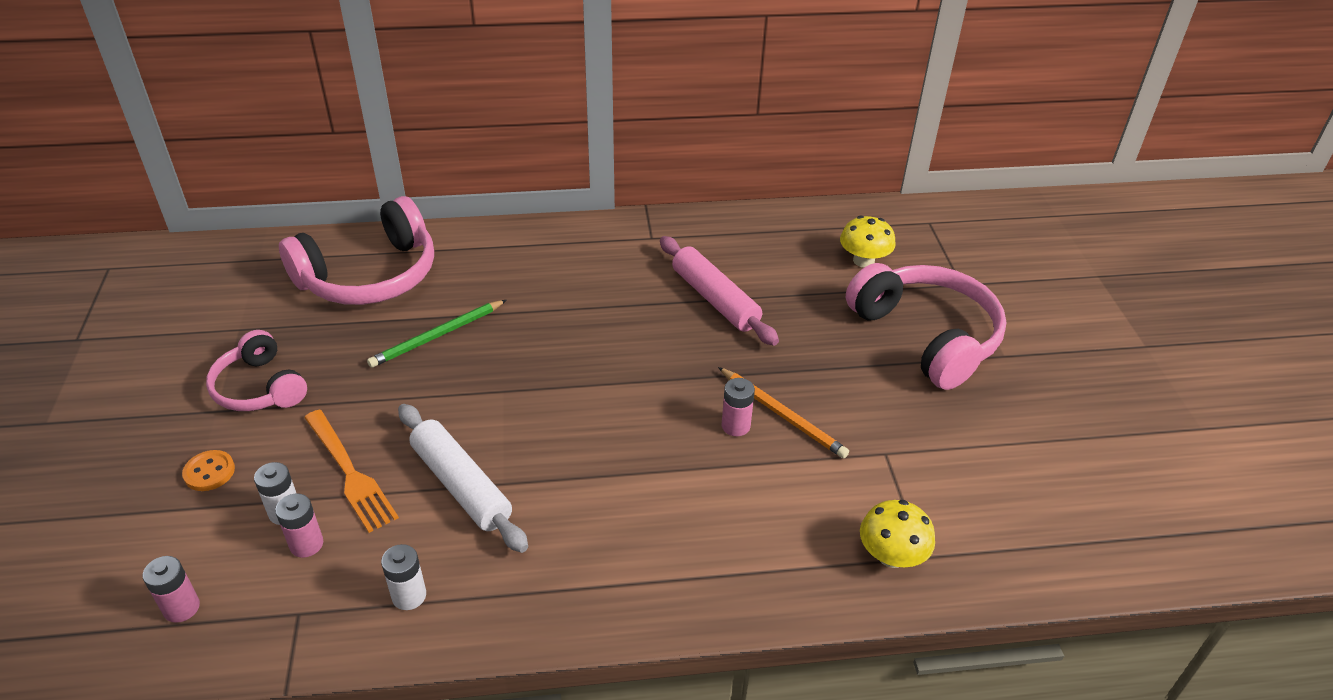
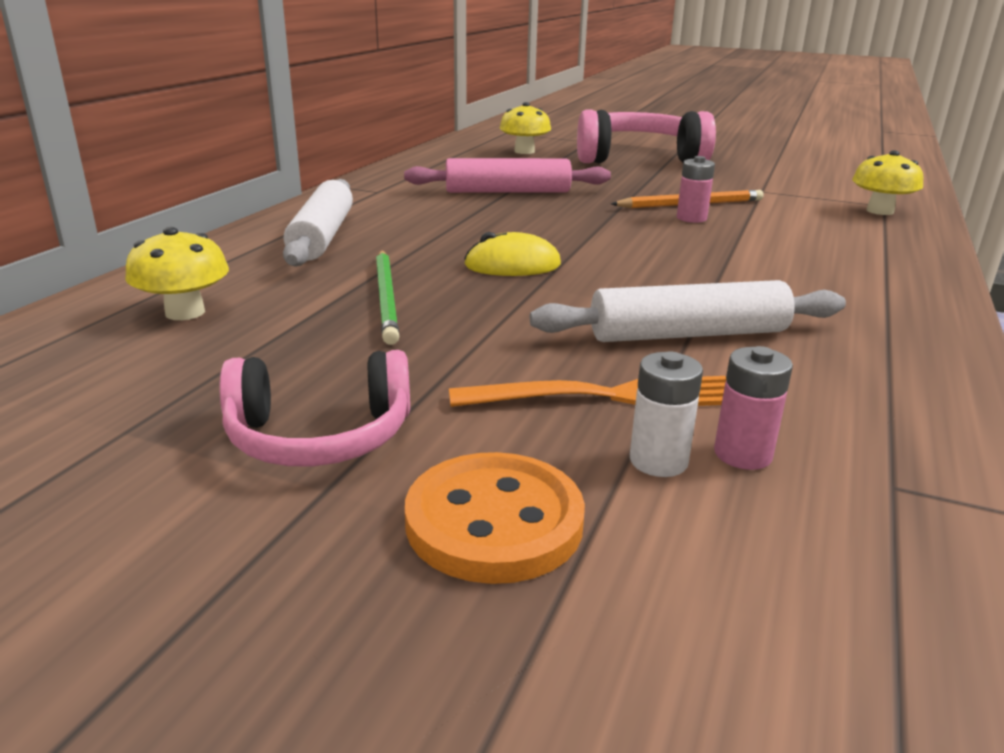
camera: 60 degrees left, 15 degrees down
(181, 608) = (854, 610): pink battery -> none
(209, 472) = (494, 521): orange button -> orange button, size x1.74
(370, 276) = (185, 312): pink headphones -> yellow mushroom
(409, 596) = (877, 398): white battery -> none
(526, 262) = (322, 236): none -> white rolling pin
(535, 365) = (512, 265): none -> yellow mouse

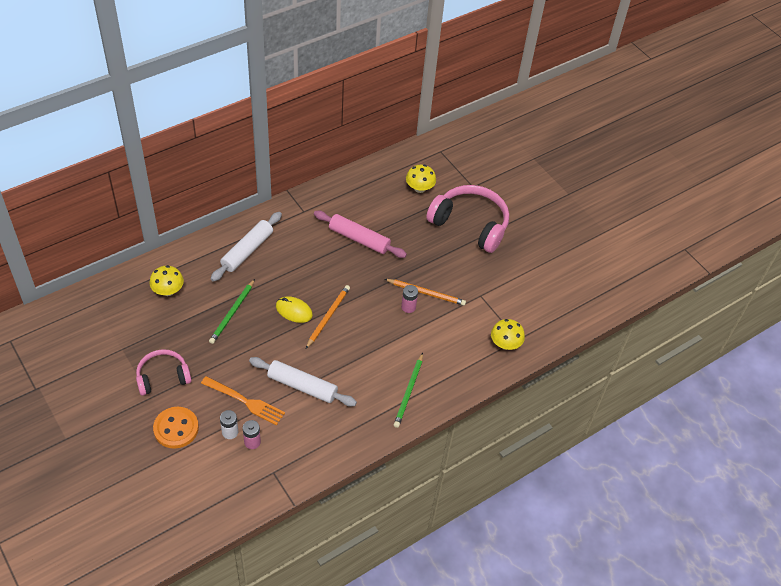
camera: 30 degrees right, 25 degrees up
(319, 436) = (163, 377): pink headphones -> pink headphones turned 135 degrees clockwise
(585, 255) = (328, 317): none -> orange pencil
(870, 281) = (409, 392): none -> green pencil

